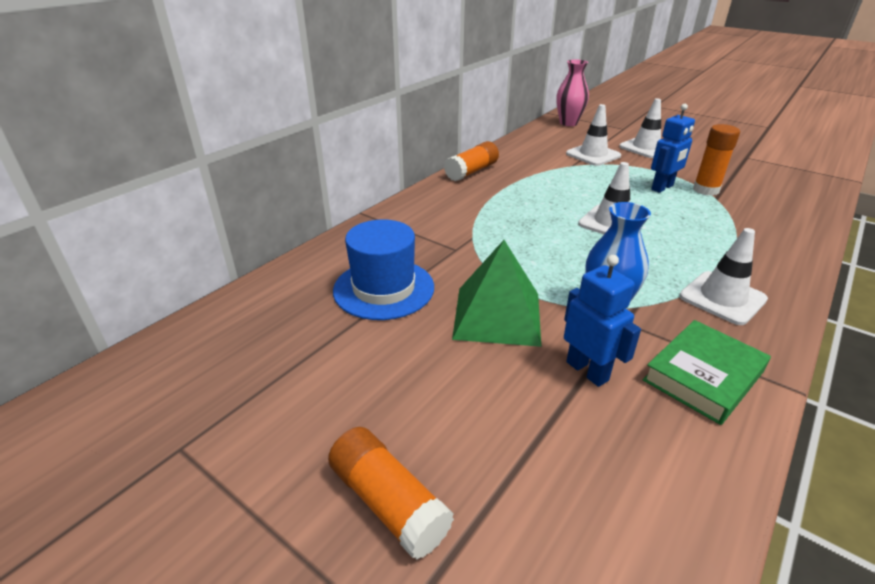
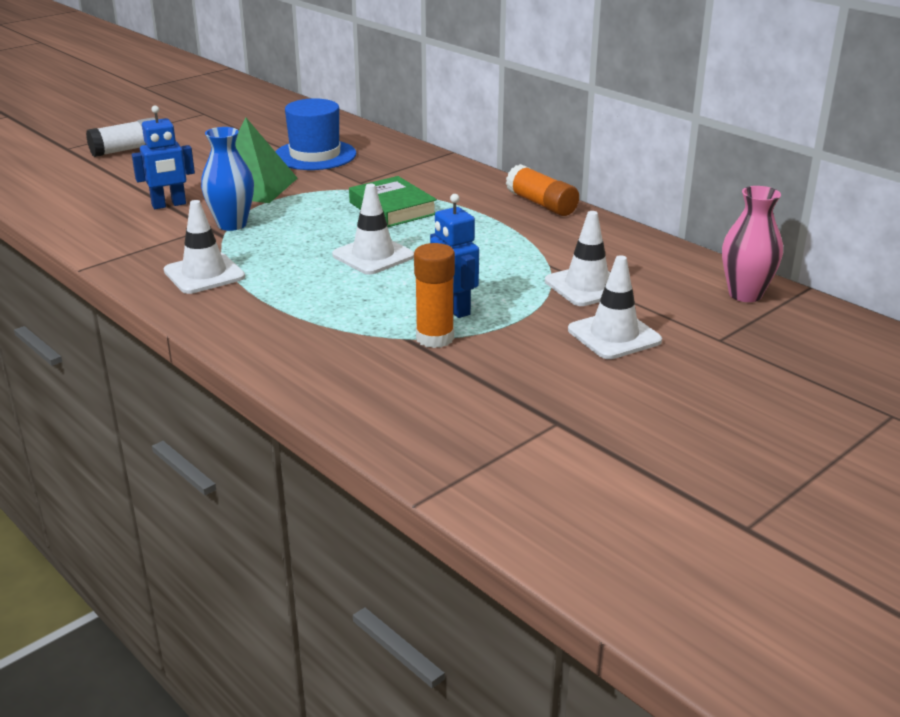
camera: 100 degrees right, 5 degrees down
(388, 503) = (127, 150): orange glue stick -> white glue stick
(703, 376) = (128, 239): green book -> green book (392, 208)

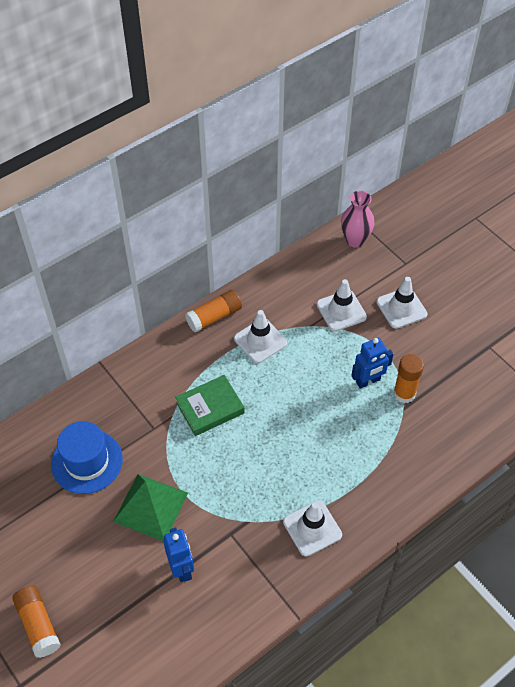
camera: 85 degrees left, 25 degrees up
(127, 150) = (38, 624): white glue stick -> orange glue stick
(232, 224) = (227, 517): blue vase -> none
(373, 256) = (290, 422): white traffic cone -> white traffic cone (260, 341)

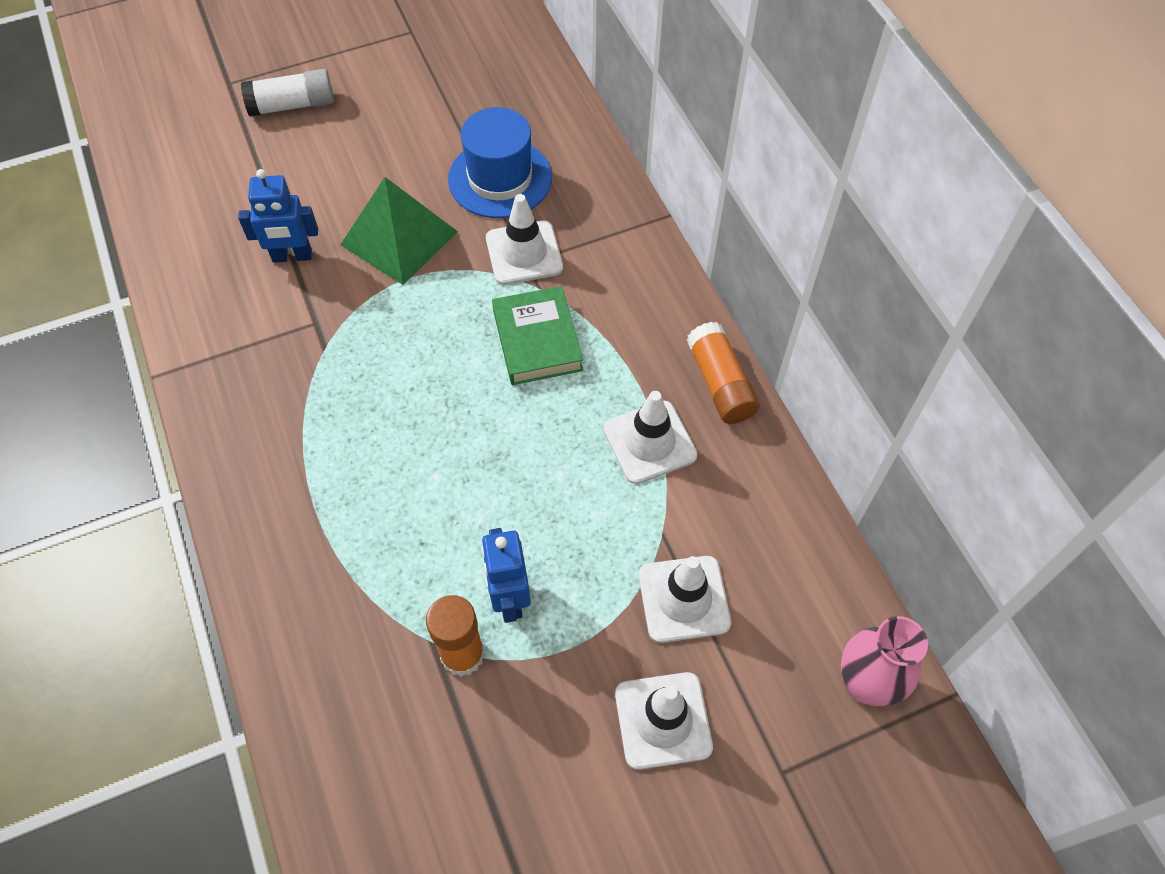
camera: 105 degrees right, 5 degrees up
(38, 624) = (292, 105): orange glue stick -> white glue stick
(312, 528) = (274, 430): white traffic cone -> white traffic cone (524, 253)

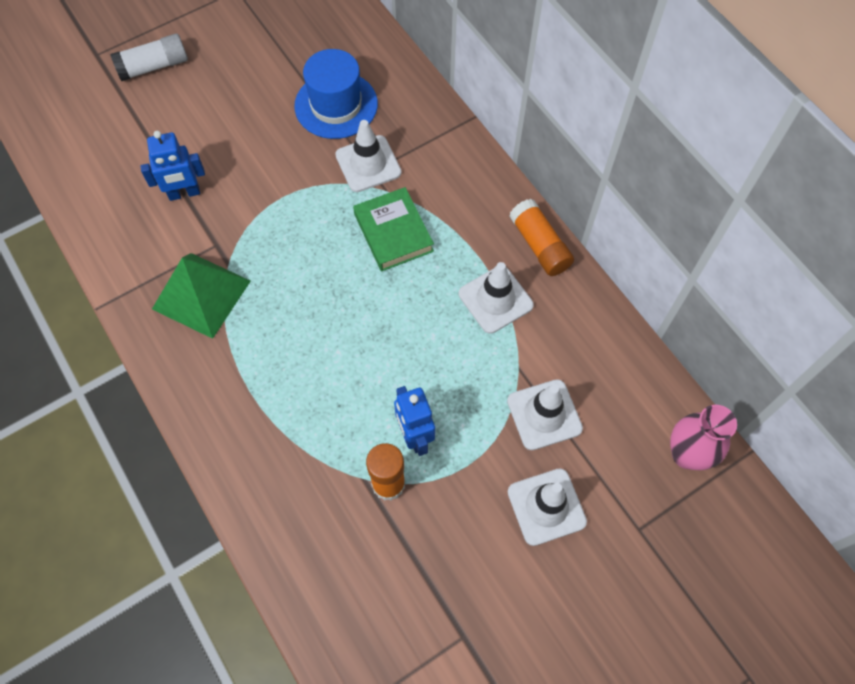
camera: 10 degrees left, 5 degrees up
(399, 238) = (266, 166): green pyramid -> green pyramid (201, 295)

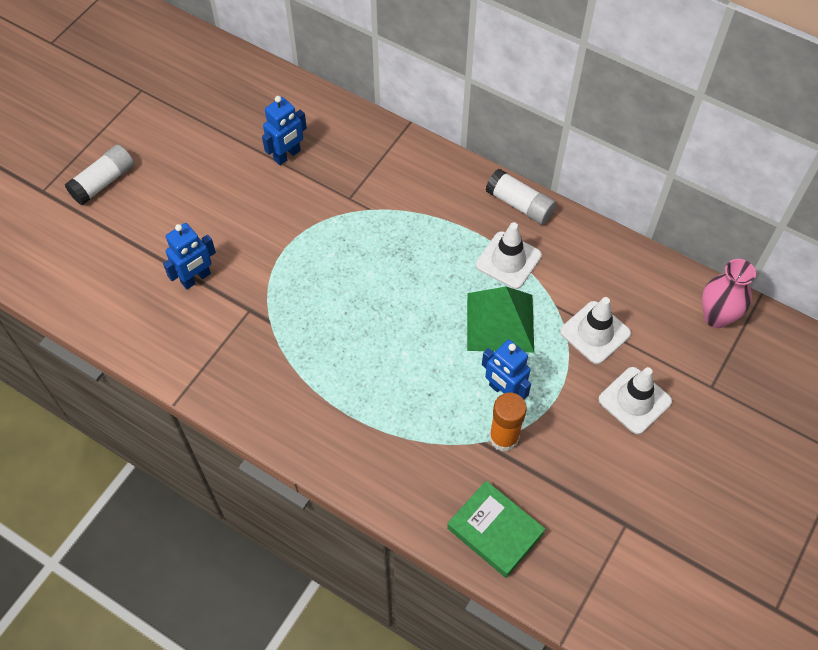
camera: 25 degrees left, 5 degrees down
(201, 295) = (261, 355): green pyramid -> green pyramid (500, 322)
(336, 105) = (287, 155): blue hat -> blue robot
(368, 164) = (343, 193): white traffic cone -> none
(393, 233) = (396, 241): green book -> green book (495, 531)
(539, 245) = (519, 204): orange glue stick -> white glue stick

